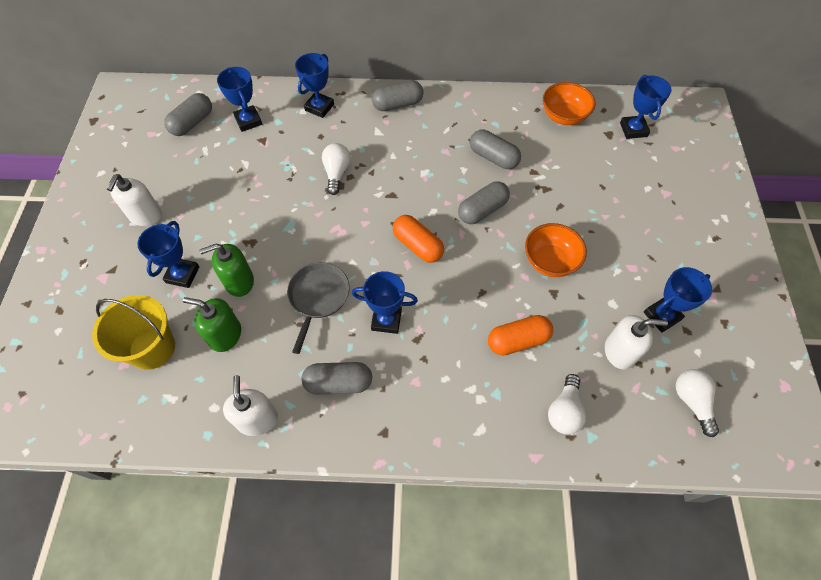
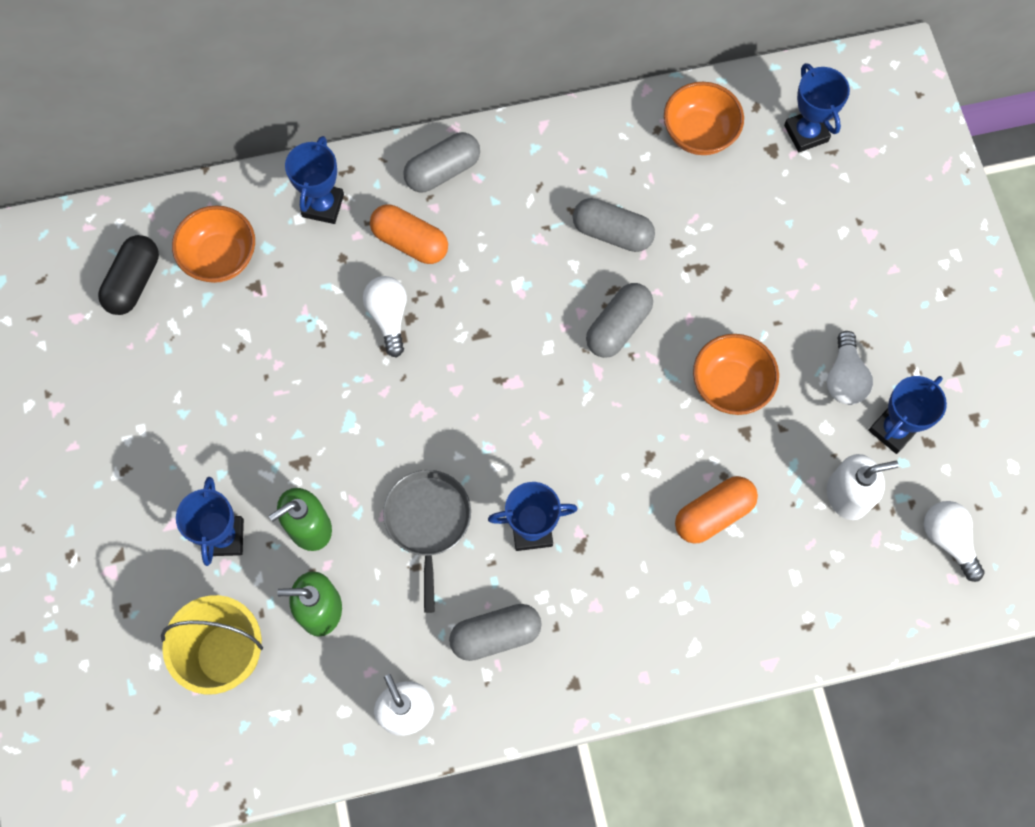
camera: 15 degrees left, 10 degrees up
(145, 215) = (130, 459): white soap dispenser -> none
(192, 123) = (133, 282): grey capsule -> black capsule
(248, 121) = (220, 257): blue trophy -> orange bowl
(418, 245) = (542, 407): orange capsule -> orange capsule (410, 242)
(564, 411) = (793, 595): white light bulb -> white light bulb (844, 378)

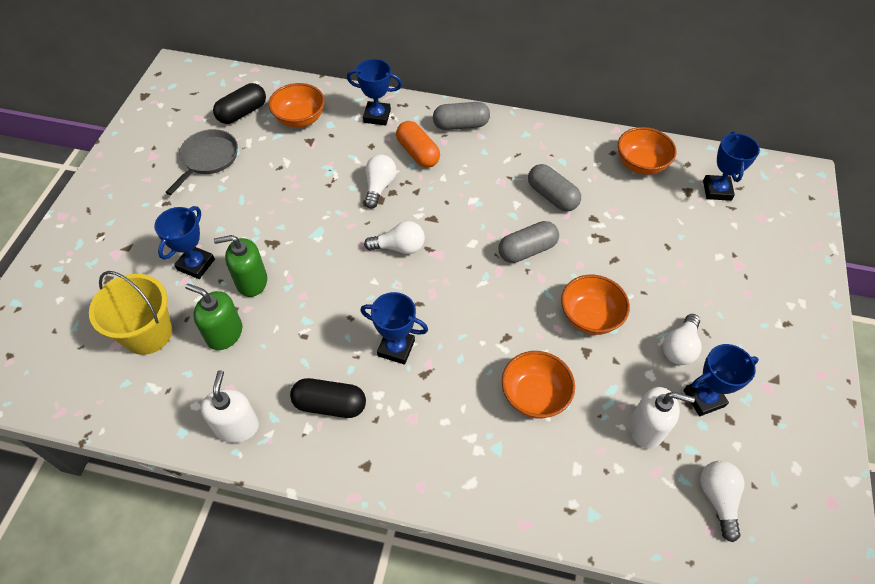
camera: 25 degrees right, 15 degrees down
(323, 205) = (377, 116): blue trophy -> blue trophy turned 60 degrees clockwise
(428, 521) = (329, 312): grey pan -> grey pan (208, 159)
(462, 395) = (399, 247): none -> white light bulb
(495, 635) = (330, 404): grey capsule -> black capsule
(713, 514) = (534, 396): orange capsule -> orange bowl

